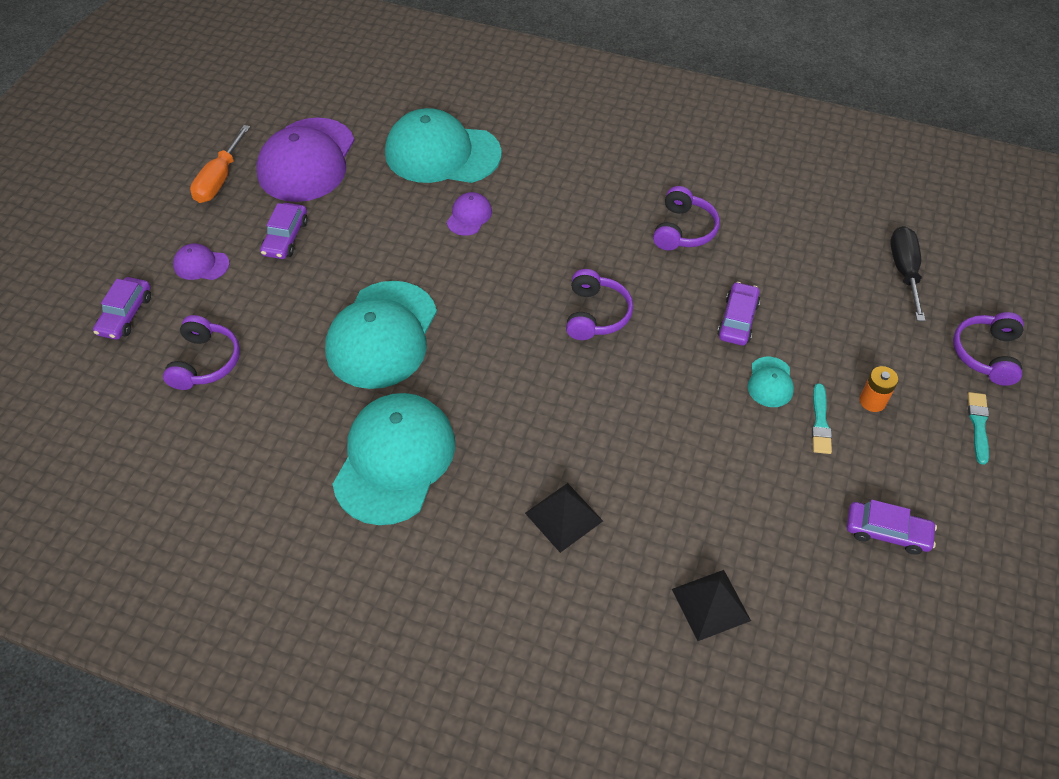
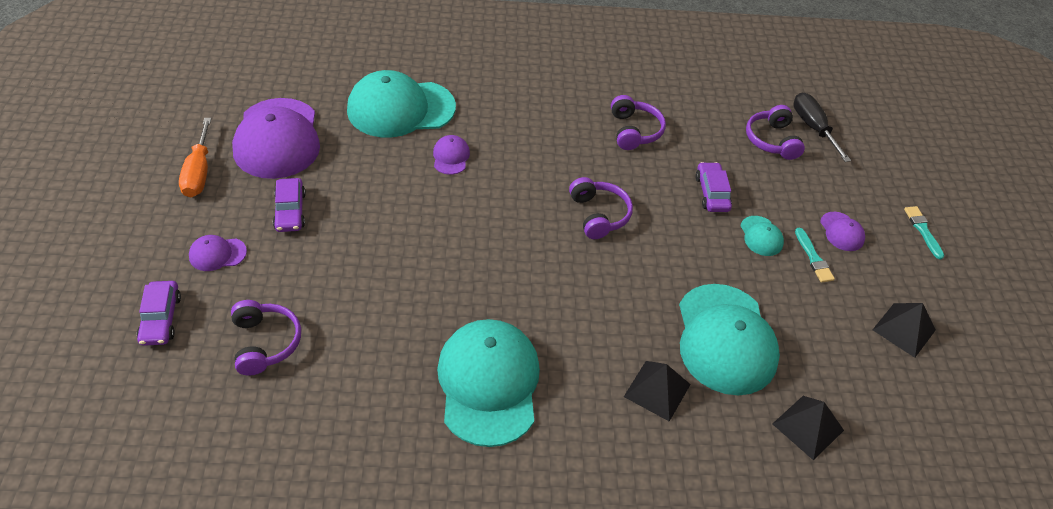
camera: 25 degrees left, 5 degrees down
(382, 335) = (423, 276): turquoise cap -> turquoise cap (725, 339)
(872, 401) = (841, 232): orange battery -> purple cap
(887, 532) = (904, 329): purple car -> black pyramid
(986, 354) = (901, 176): purple headphones -> purple headphones (772, 140)

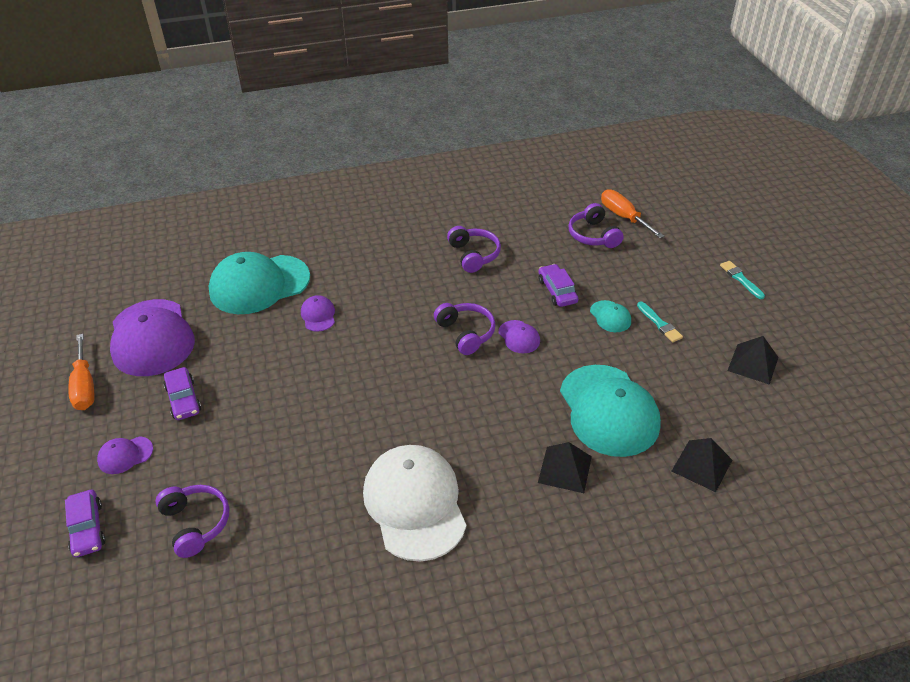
camera: 10 degrees left, 5 degrees down
(488, 383) = (415, 504): turquoise cap -> white cap
(813, 128) = (624, 217): black screwdriver -> orange screwdriver
(841, 232) = (675, 296): purple cap -> purple cap (519, 337)

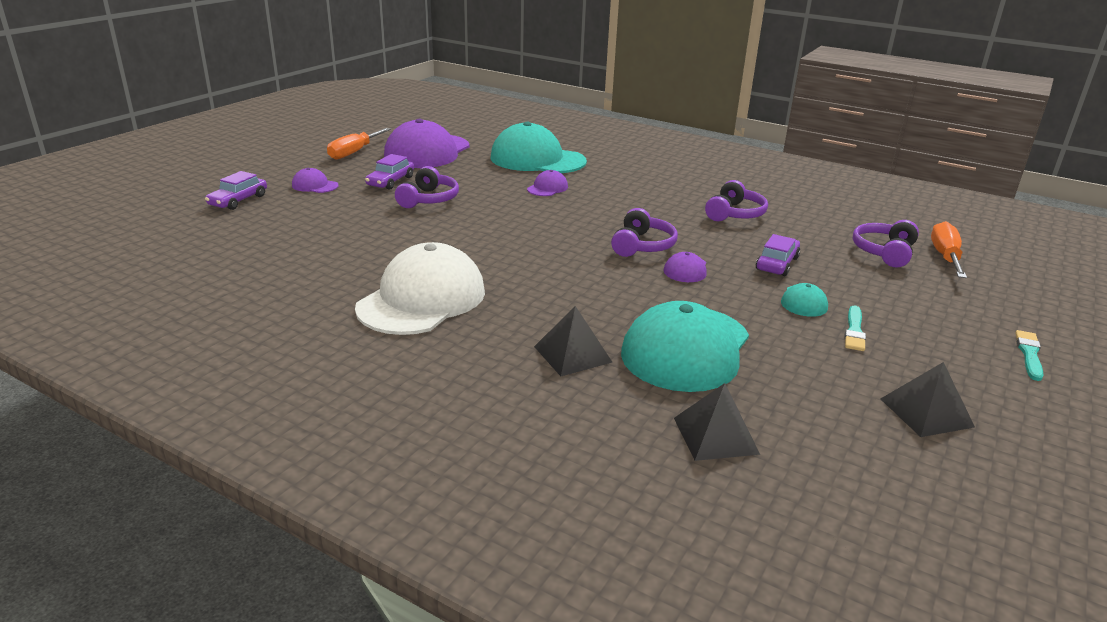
camera: 45 degrees right, 15 degrees down
(195, 523) = (286, 229): purple headphones -> purple headphones (428, 199)

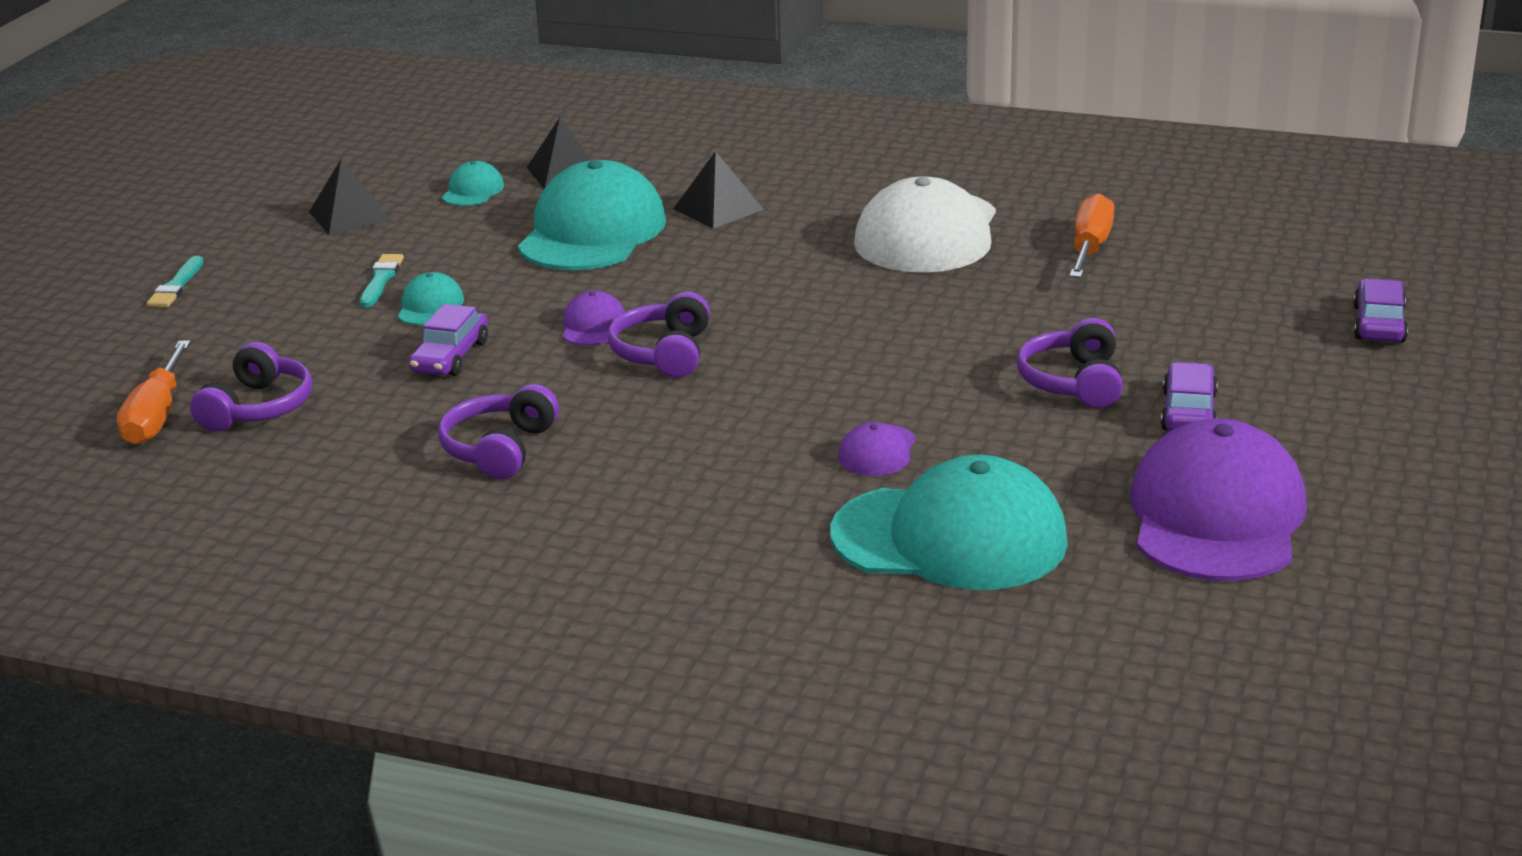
camera: 170 degrees right, 0 degrees up
(315, 185) = (1307, 376): purple cap -> none
(354, 152) = (1366, 481): orange screwdriver -> orange screwdriver (1090, 248)
(810, 425) = (473, 191): none -> turquoise cap

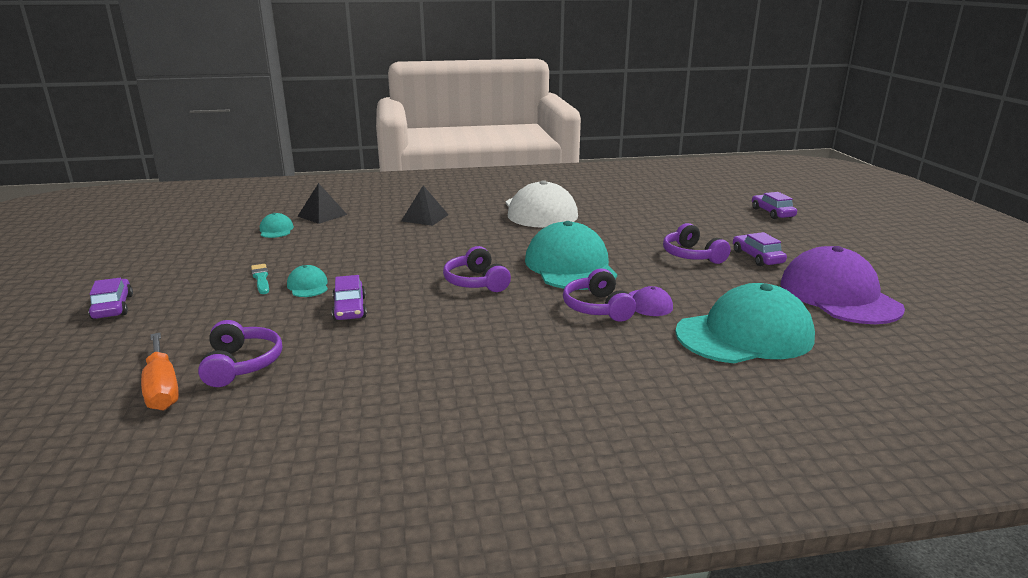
camera: 30 degrees left, 5 degrees down
(176, 286) = (113, 307): turquoise brush -> purple car
(349, 216) = (208, 252): black pyramid -> none
(500, 449) = (438, 350): purple headphones -> purple headphones (597, 308)
(592, 232) = (368, 237): turquoise cap -> turquoise cap (570, 266)
(593, 325) = (420, 277): purple cap -> none
(1090, 248) = (618, 206): orange screwdriver -> none

